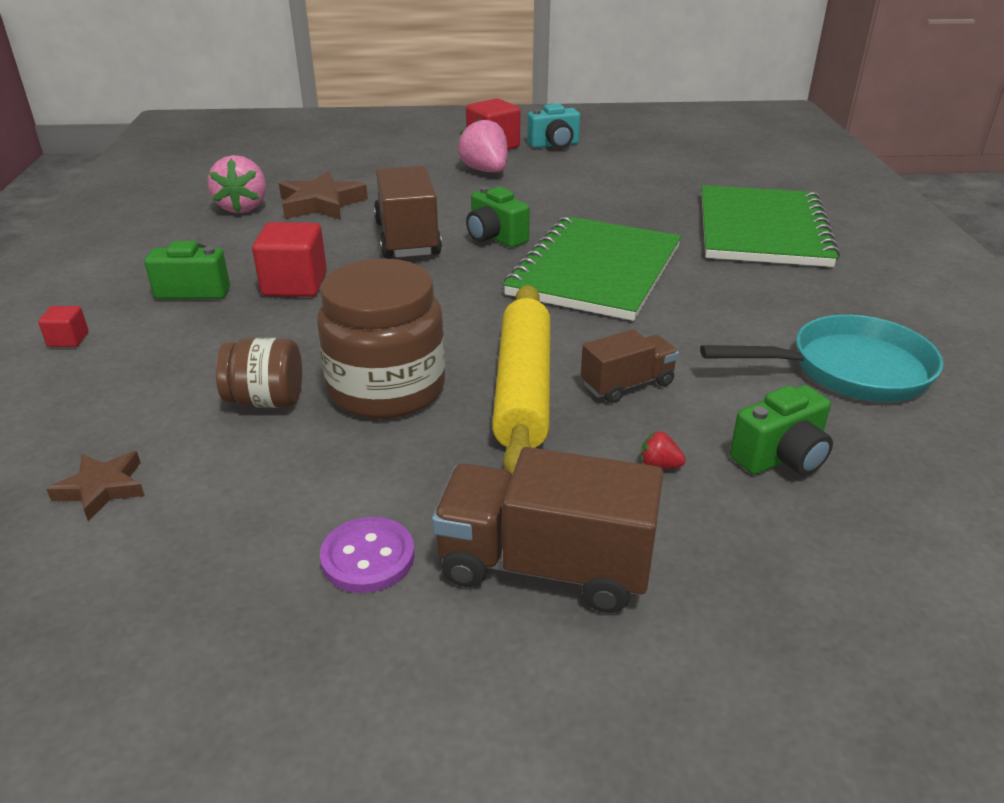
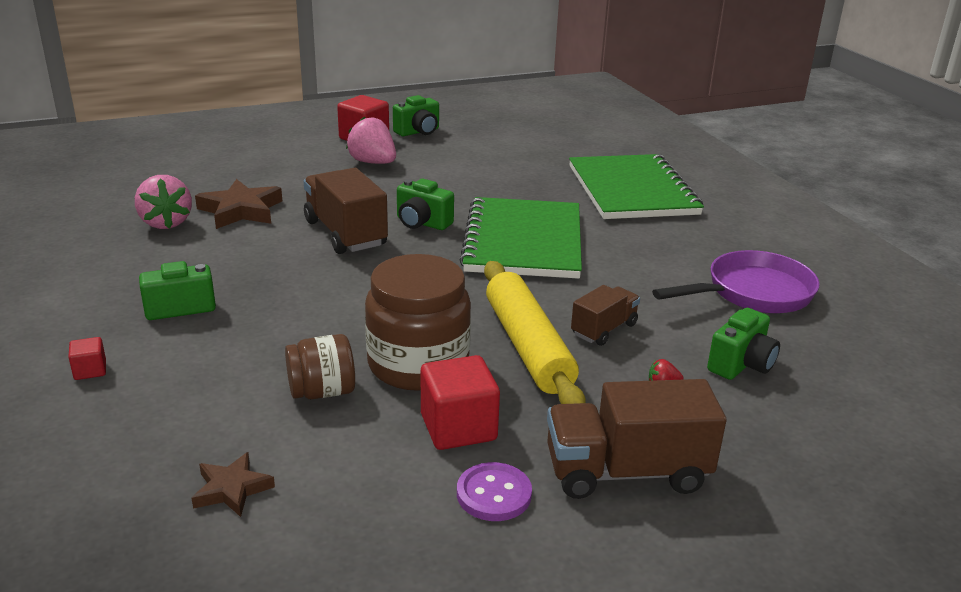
camera: 20 degrees left, 5 degrees down
(294, 285) = (272, 289): red cube -> red cube (458, 427)
(554, 145) = (418, 132): turquoise camera -> green camera
(848, 370) = (752, 293): turquoise pan -> purple pan

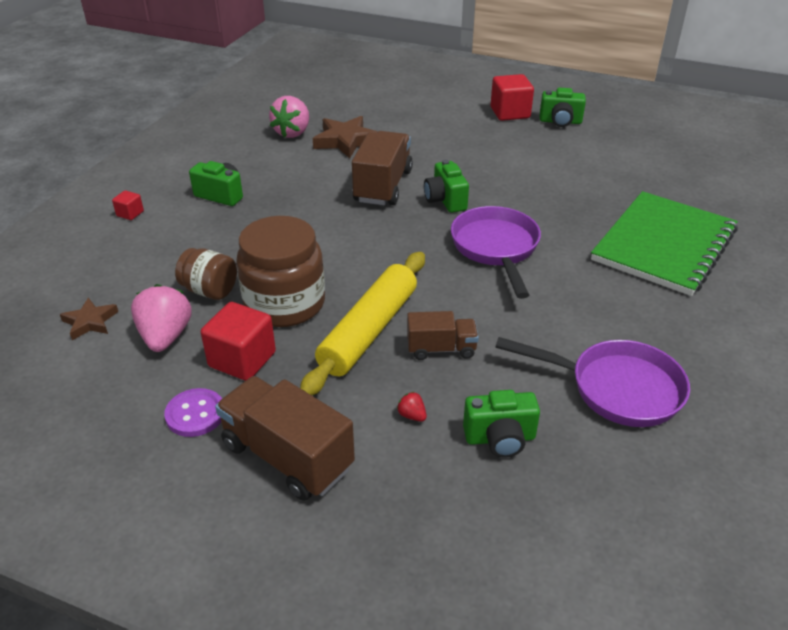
camera: 45 degrees right, 10 degrees up
(373, 162) = (485, 136): pink strawberry -> pink strawberry (165, 337)
(523, 241) = (496, 248): green notebook -> purple pan

